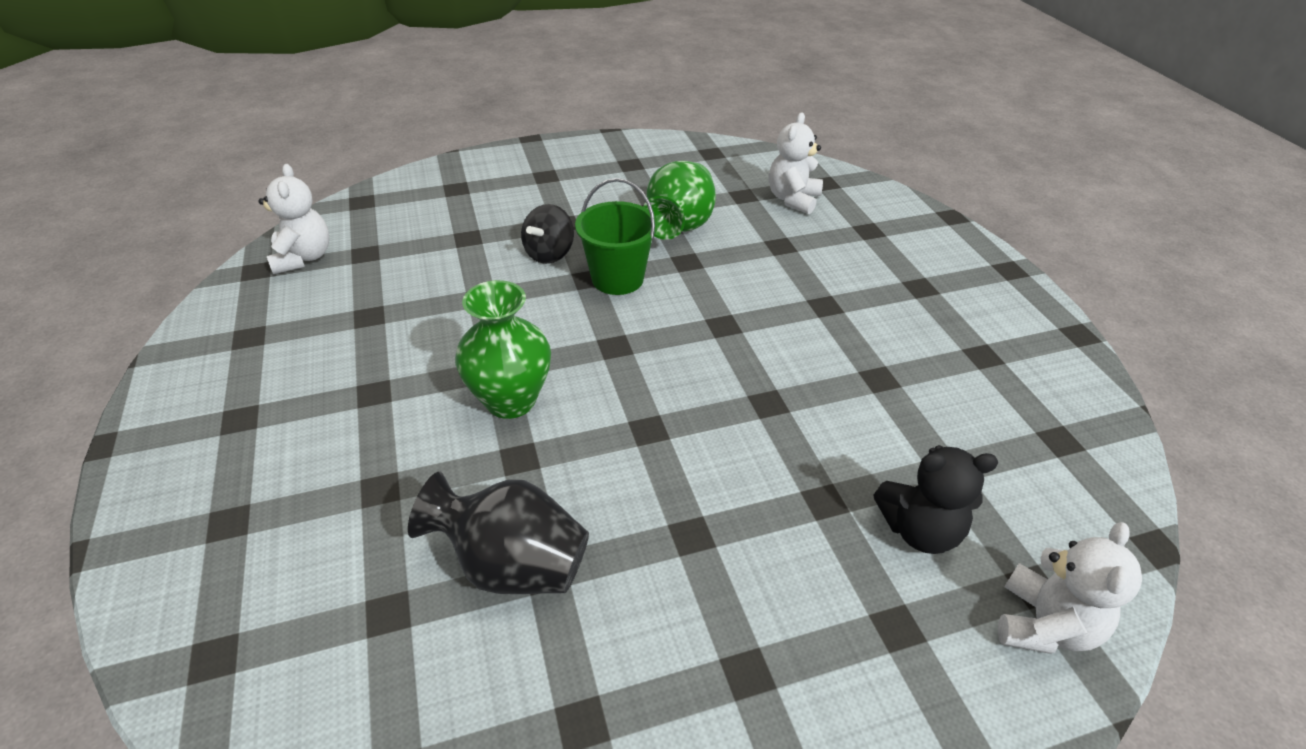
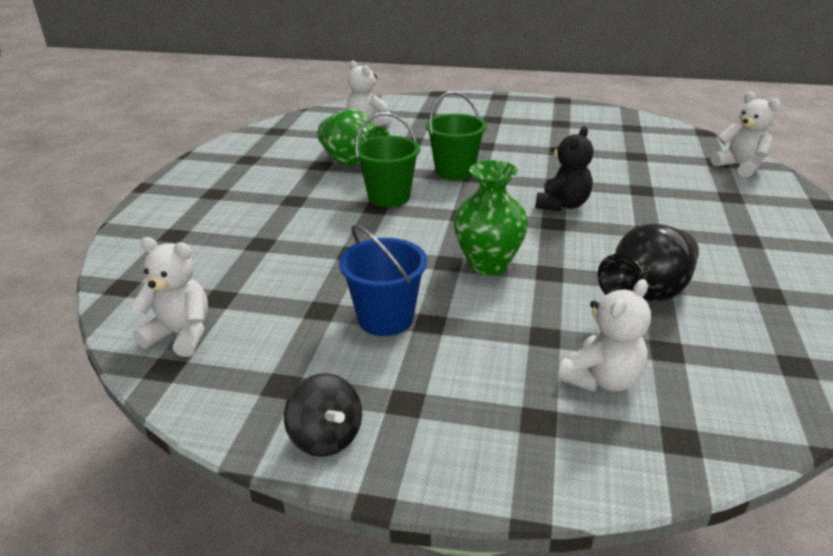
camera: 60 degrees left, 10 degrees down
(310, 559) = (602, 379): none -> white teddy bear
(369, 360) = (385, 318): none -> blue bucket
(549, 254) = (328, 214): black spinning top -> black spinning top (326, 437)
(725, 304) = (455, 171): none -> green bucket
(919, 530) = (673, 174): black teddy bear -> black teddy bear (562, 205)

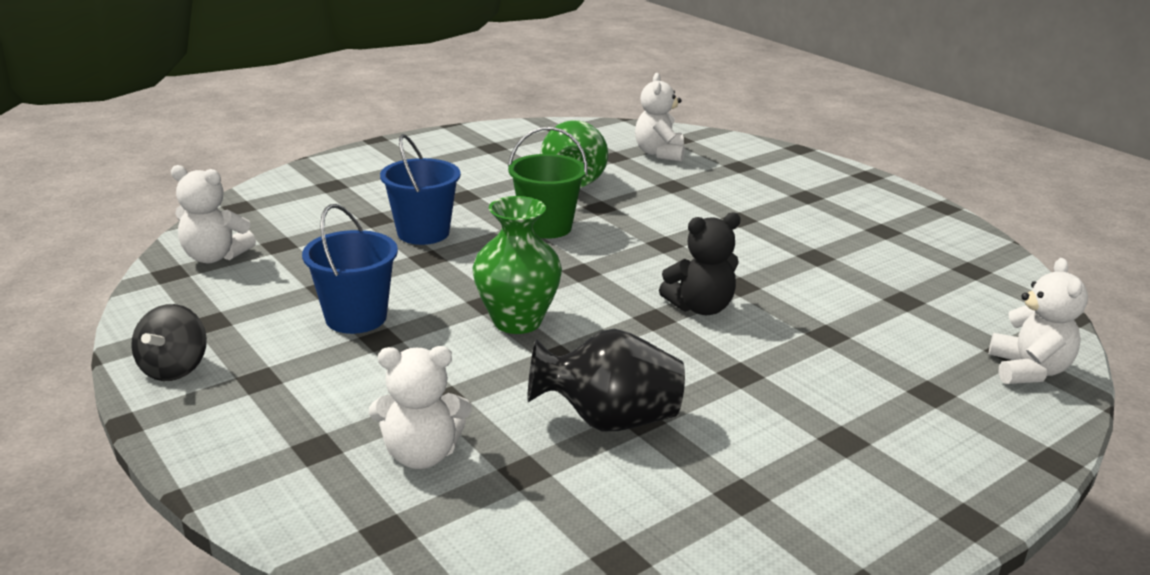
camera: 40 degrees right, 5 degrees down
(181, 335) = (215, 257): white teddy bear -> white teddy bear turned 135 degrees clockwise
(315, 237) = (423, 233): none -> blue bucket
(455, 171) = (655, 230): green bucket -> none

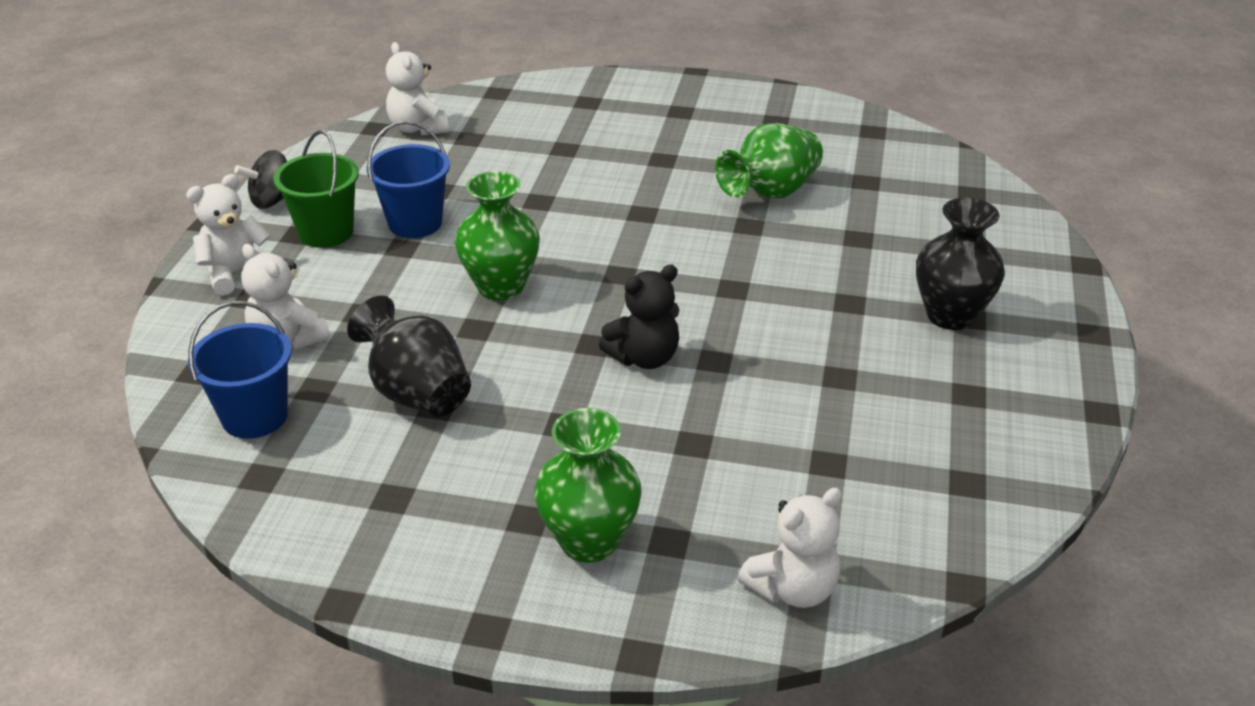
camera: 50 degrees right, 10 degrees up
(423, 233) = (573, 178): blue bucket -> blue bucket (255, 416)
(546, 227) = (669, 221): green bucket -> green bucket (326, 232)
(659, 154) = (916, 199): white teddy bear -> white teddy bear (236, 273)
(700, 307) = (644, 357): black teddy bear -> black teddy bear turned 60 degrees counterclockwise
(796, 199) = (950, 315): none -> black vase
(899, 425) = (589, 541): none -> green vase

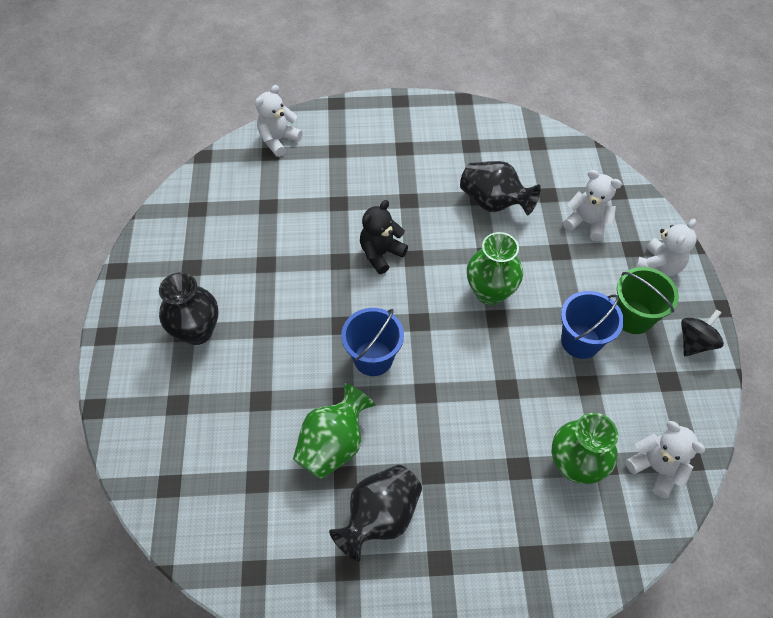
camera: 165 degrees right, 20 degrees up
(255, 416) = (565, 172): blue bucket -> blue bucket (373, 358)
(589, 541) = (373, 143): green vase -> green vase (574, 465)
(732, 142) = (380, 517): none -> black vase

